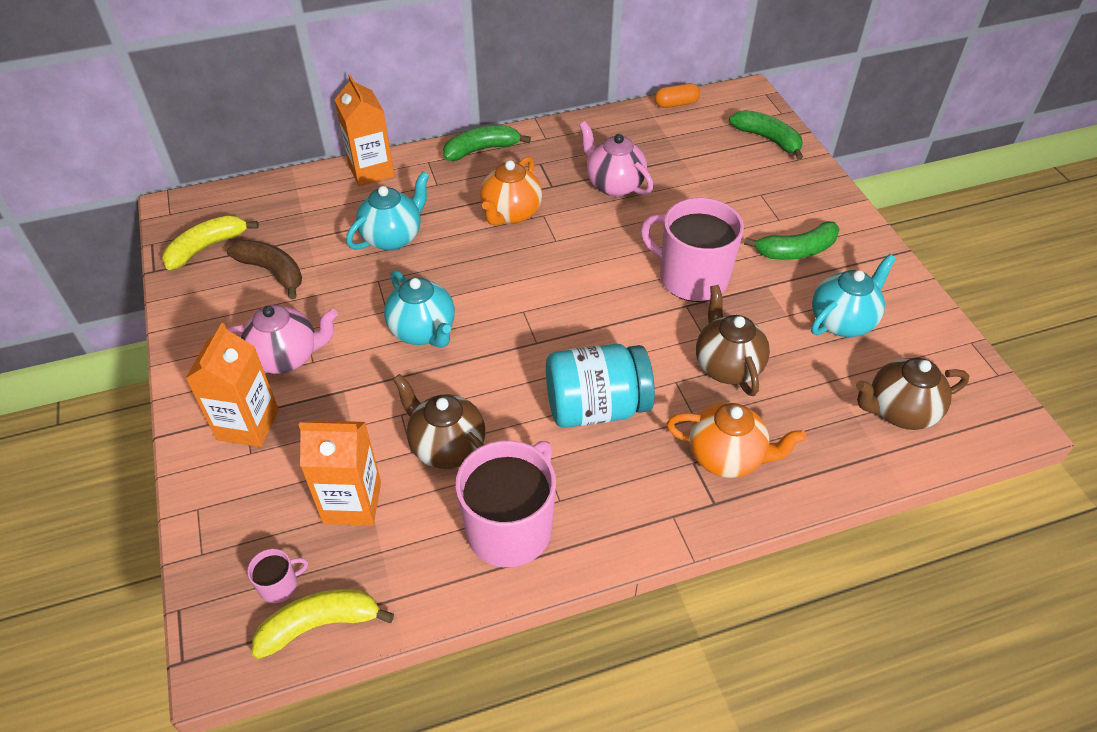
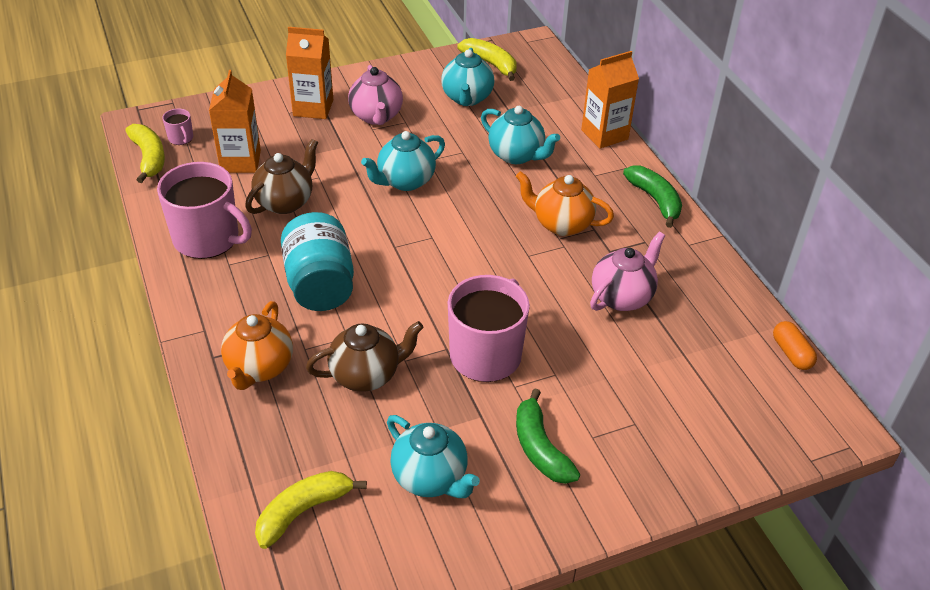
camera: 85 degrees right, 5 degrees down
(272, 272) = (467, 98): brown banana -> turquoise teapot
(768, 139) = (747, 440): green banana -> none
(899, 411) = (303, 511): brown teapot -> yellow banana

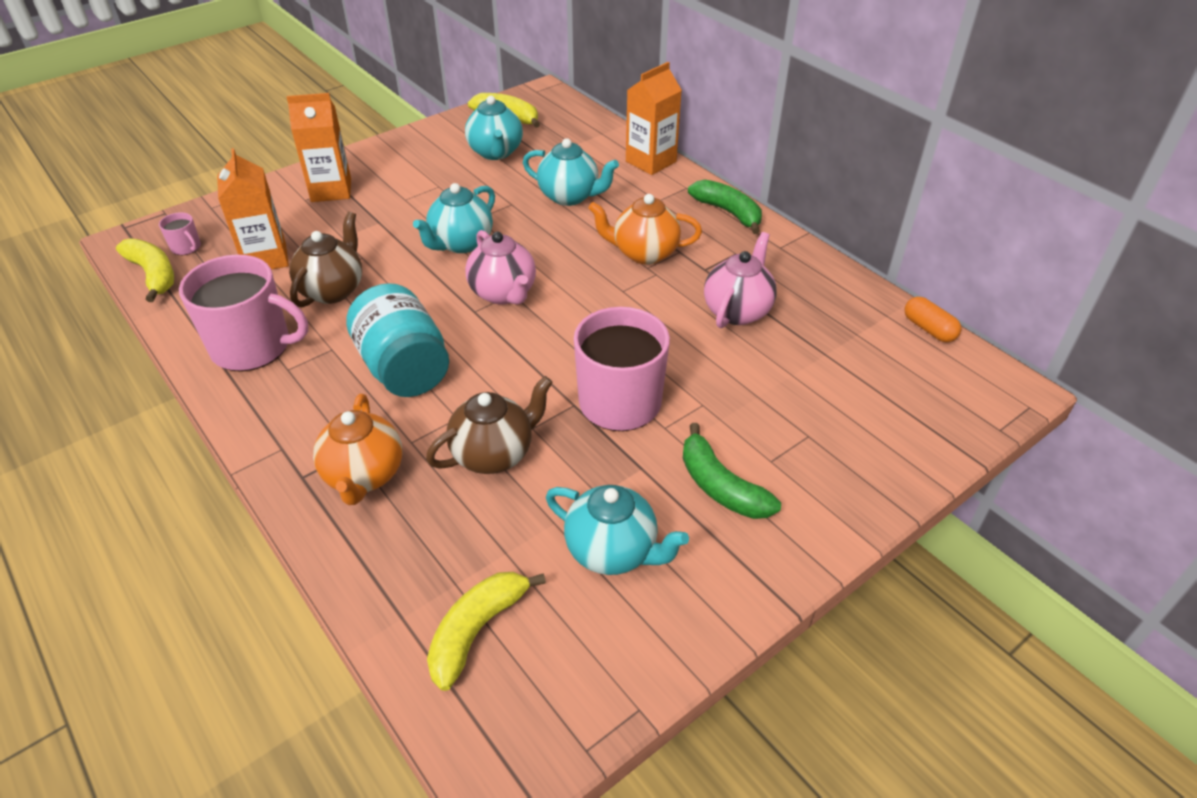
camera: 15 degrees left, 0 degrees up
(376, 116) = (405, 186): pink teapot -> pink teapot (503, 293)

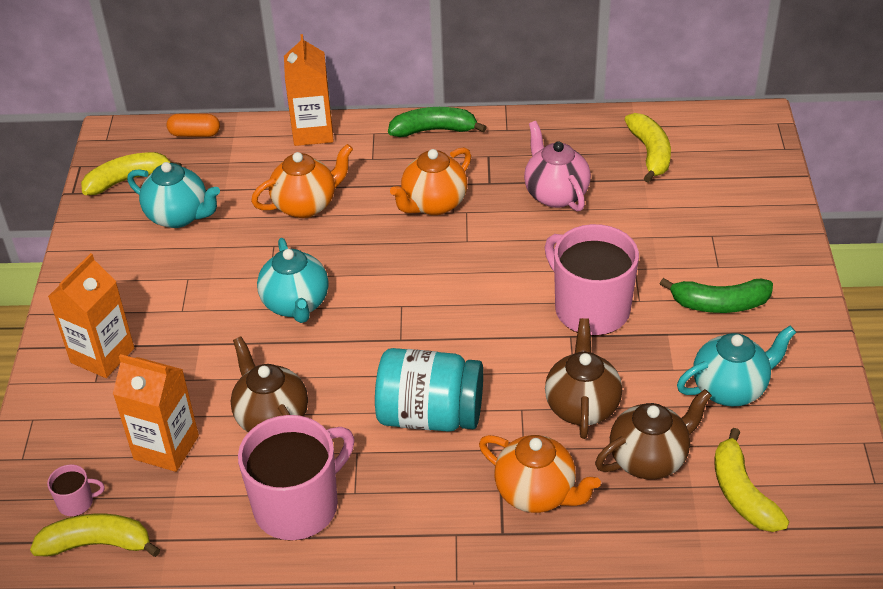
camera: 50 degrees left, 0 degrees up
(466, 534) = (649, 459): none -> brown teapot
(503, 293) = (396, 311): pink teapot -> none
(570, 196) = (306, 205): turquoise teapot -> orange teapot
(864, 341) = (650, 153): none -> yellow banana
(928, 329) = (668, 117): orange capsule -> orange capsule (195, 134)

